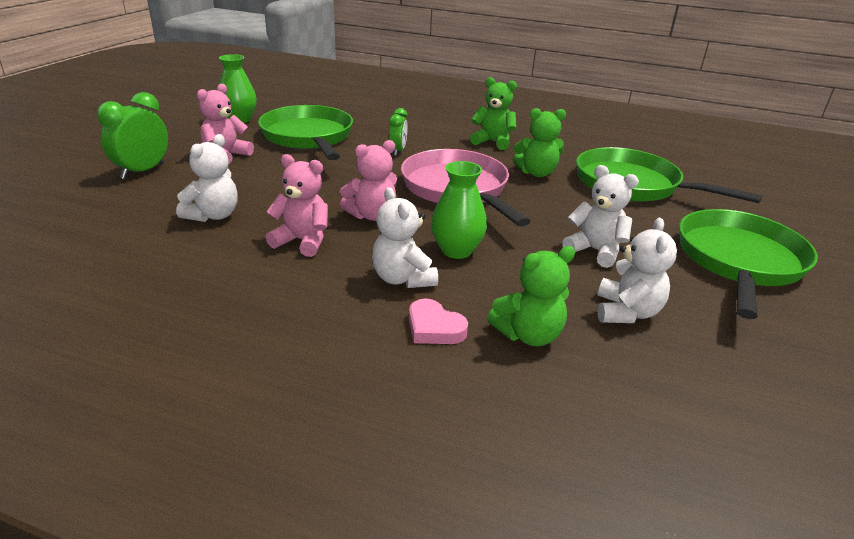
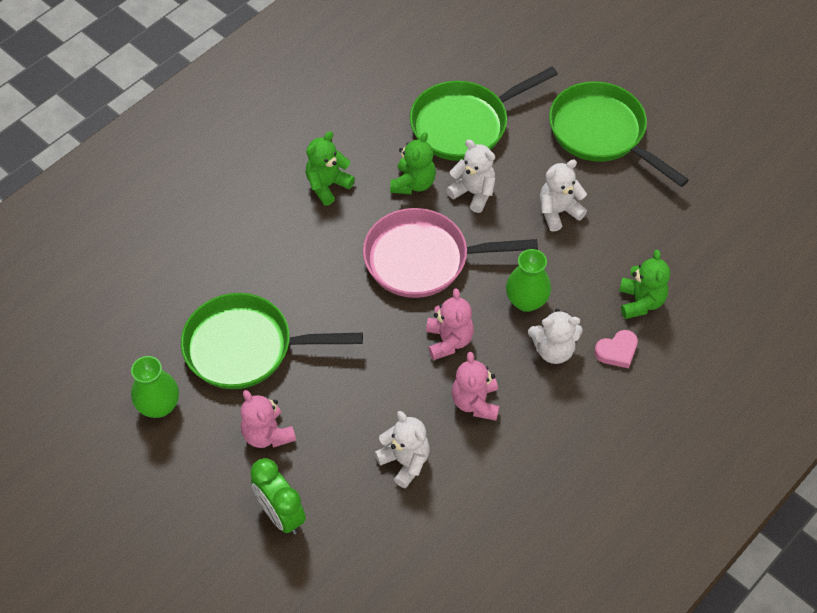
camera: 65 degrees left, 25 degrees up
(302, 241) = (475, 402): pink teddy bear -> pink teddy bear turned 45 degrees counterclockwise
(397, 151) = (317, 277): green clock -> none
(626, 312) = (635, 236): white teddy bear -> white teddy bear (473, 193)

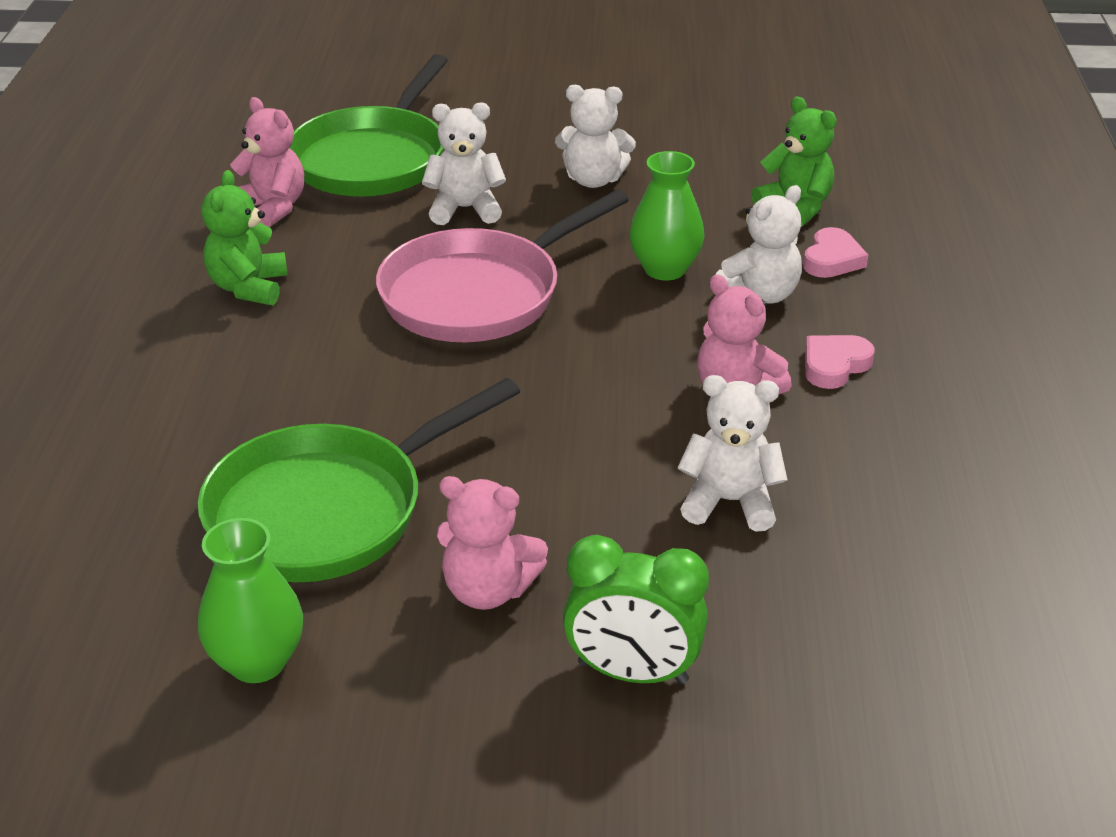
camera: 40 degrees left, 20 degrees down
(413, 183) = (372, 234): green teddy bear -> none
(448, 341) = (619, 352): pink teddy bear -> pink teddy bear (272, 208)
(537, 419) = (834, 365): none -> pink heart
(558, 212) = (593, 180): white teddy bear -> white teddy bear turned 105 degrees counterclockwise
(602, 133) = (554, 101): green pan -> none

